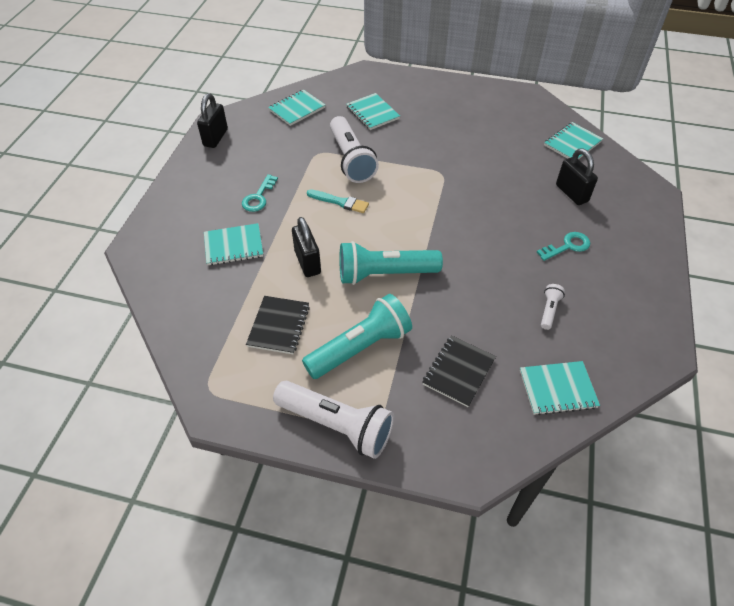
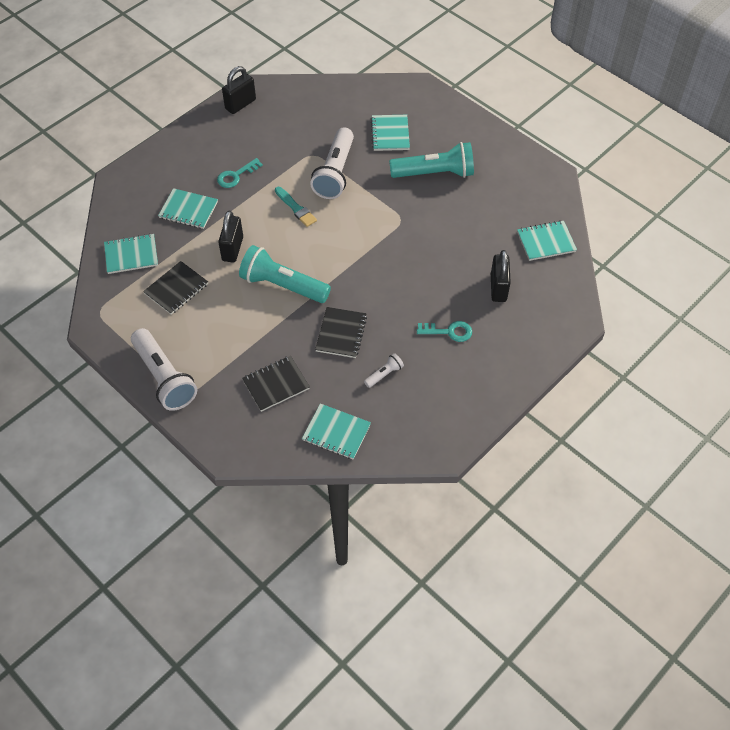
camera: 30 degrees right, 5 degrees up
(297, 109) = (327, 103): turquoise notebook -> turquoise notebook (131, 255)
(360, 347) = (221, 332): turquoise flashlight -> turquoise flashlight (435, 173)
(477, 292) = (341, 333): none -> black notebook

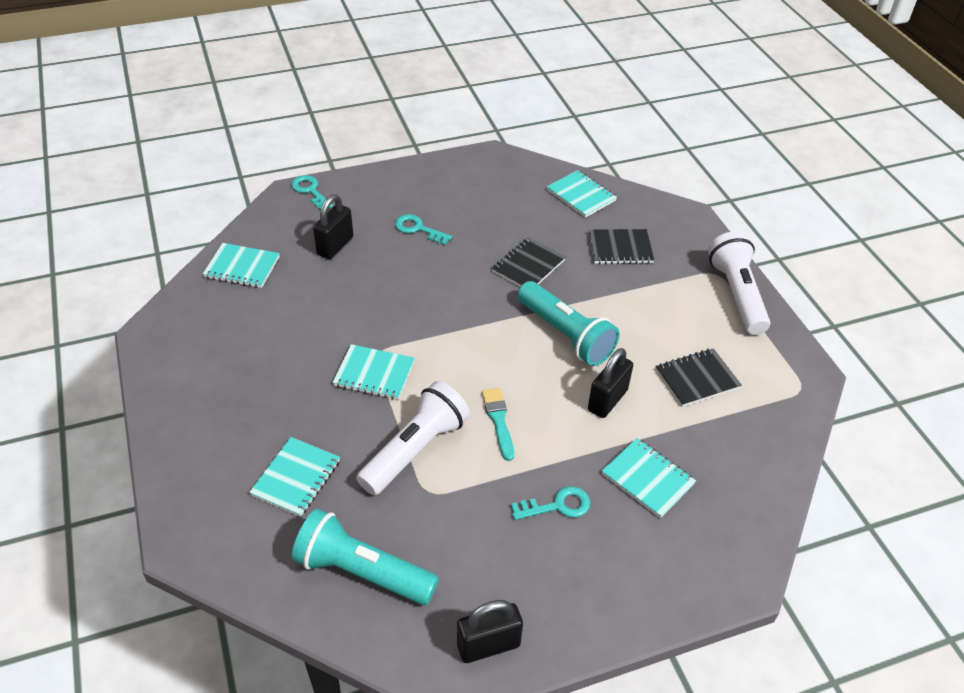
camera: 155 degrees left, 10 degrees down
(131, 255) = (746, 445): turquoise notebook -> turquoise notebook (374, 374)
(384, 374) = (508, 219): white flashlight -> none
(435, 173) = (287, 394): turquoise flashlight -> turquoise flashlight (362, 572)
(564, 331) = (310, 191): none -> turquoise key

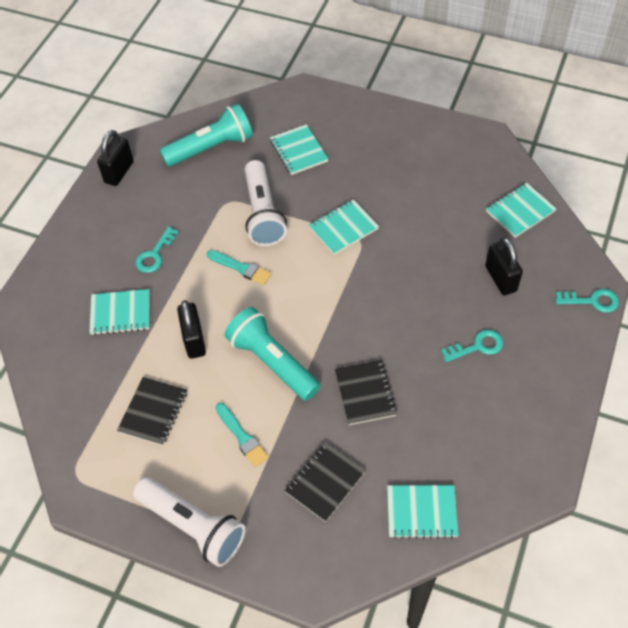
camera: 135 degrees right, 10 degrees up
(566, 334) = (272, 362): turquoise flashlight -> turquoise flashlight turned 45 degrees clockwise
(646, 311) = (242, 437): none -> turquoise brush

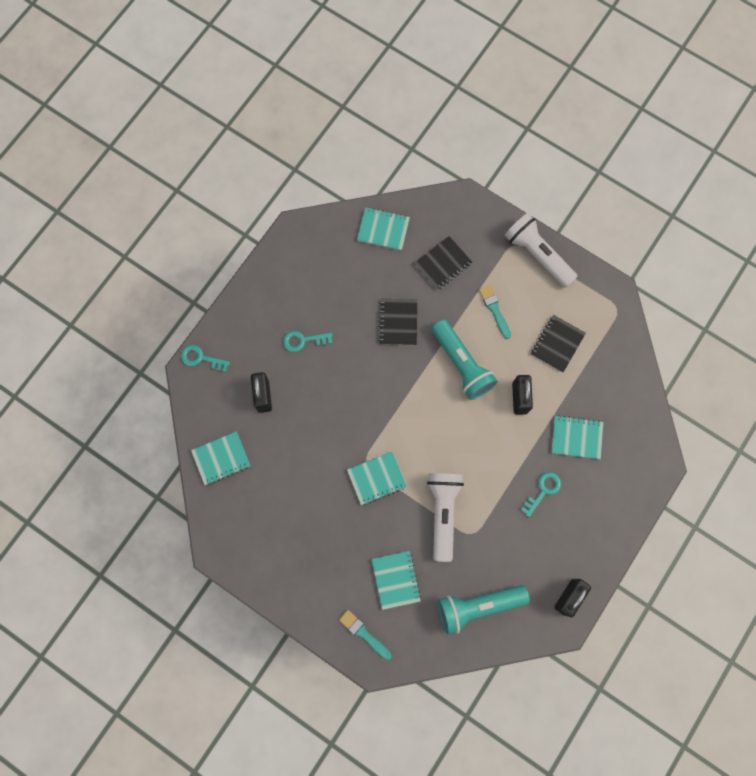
camera: 170 degrees left, 20 degrees up
(241, 268) = (472, 458): turquoise brush -> turquoise brush (364, 633)

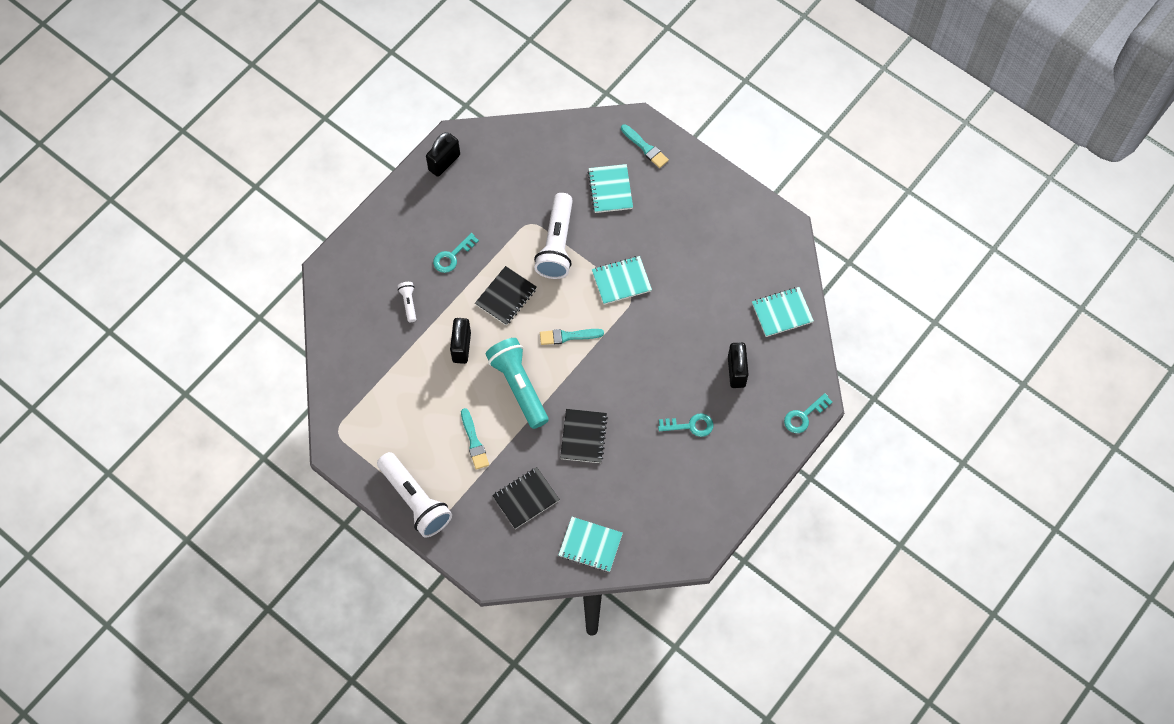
camera: 175 degrees left, 10 degrees down
(201, 358) = (804, 416): turquoise key -> turquoise key turned 120 degrees clockwise
(422, 417) = (568, 336): none -> turquoise brush
(478, 606) = (533, 161): turquoise flashlight -> none
(557, 344) = (411, 399): black notebook -> black notebook (506, 296)
(576, 437) = (408, 303): turquoise notebook -> white flashlight

